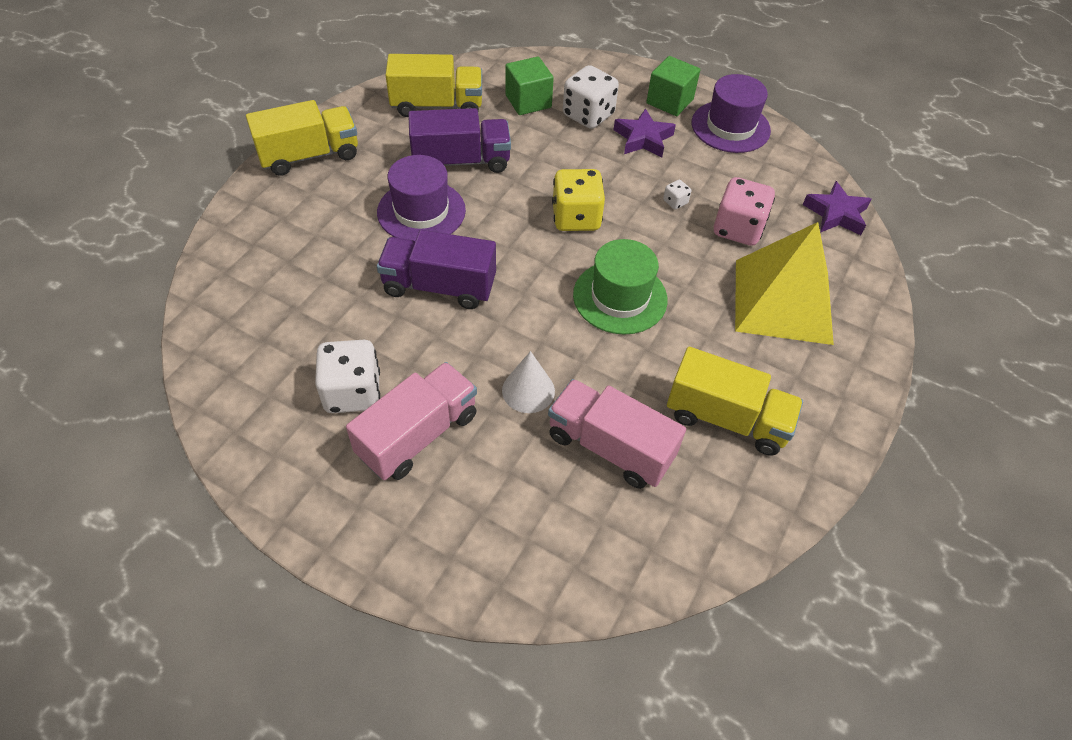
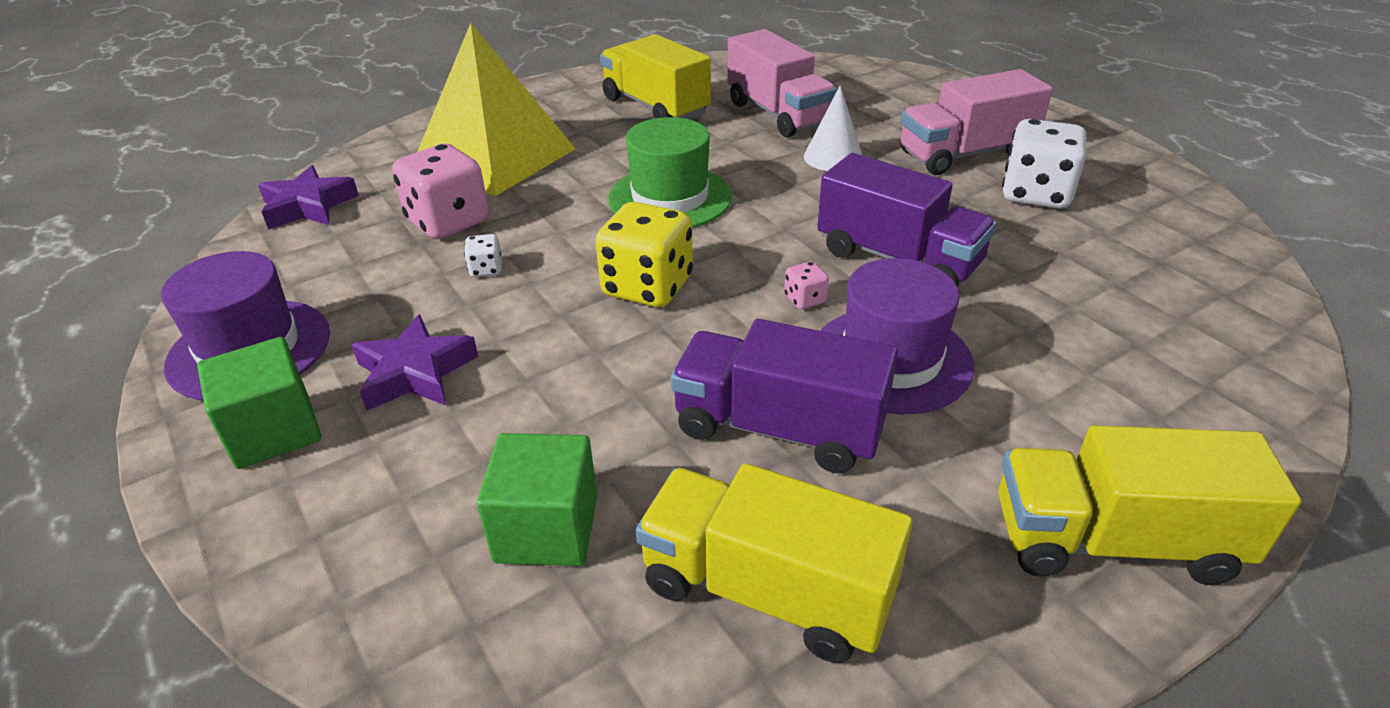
camera: 150 degrees left, 15 degrees down
(483, 236) = (805, 299): none -> pink dice
(588, 115) = (458, 451): white dice -> none

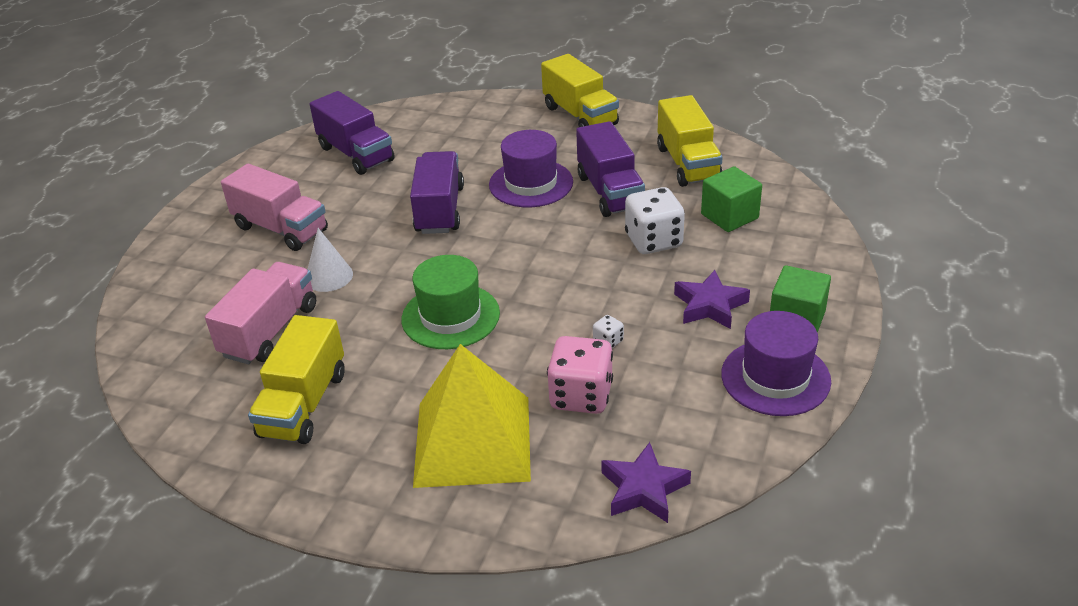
camera: 125 degrees left, 0 degrees up
(647, 287) = (555, 274): yellow dice -> none
(805, 299) = (509, 222): pink dice -> none
(1035, 194) = (320, 191): white dice -> white dice (653, 241)
(1130, 244) = (356, 154): none -> purple truck

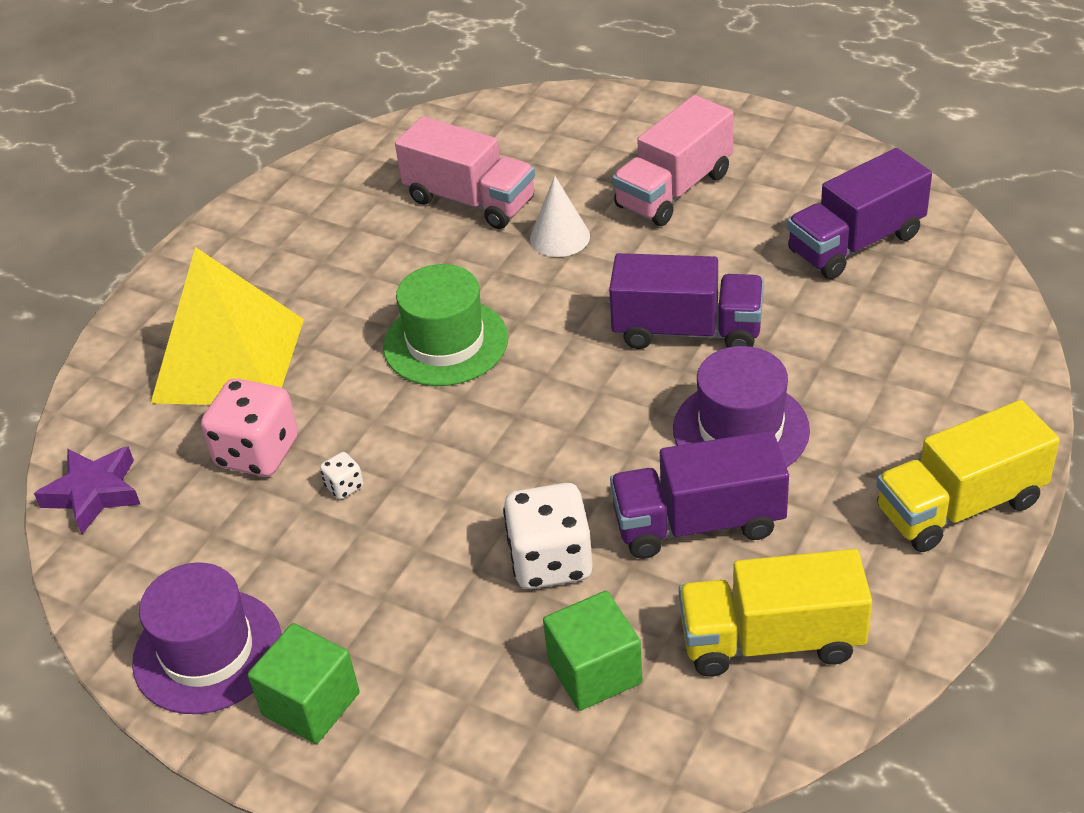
camera: 100 degrees right, 5 degrees up
(304, 404) = (339, 235): yellow truck -> none
(709, 305) = (378, 605): purple star -> none

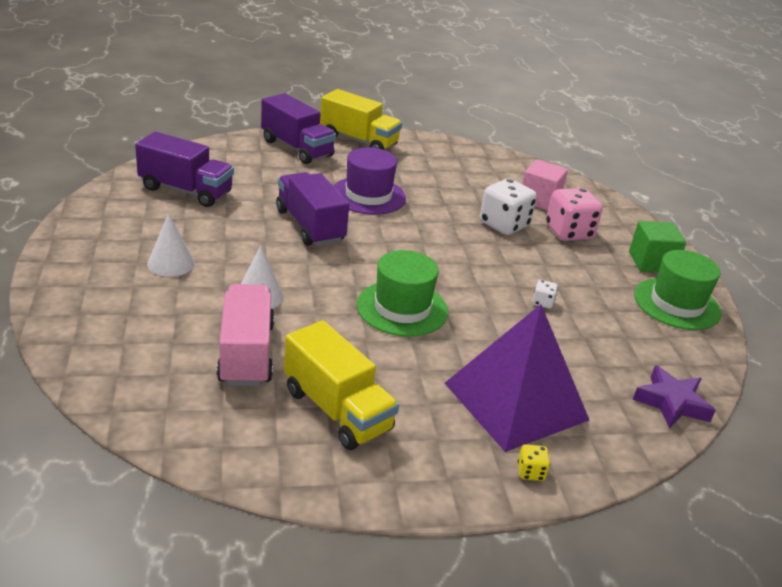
camera: 135 degrees left, 10 degrees down
(149, 321) = (530, 472): none -> yellow dice
(207, 651) = (676, 304): purple hat -> green hat
(228, 360) = (516, 401): yellow pyramid -> purple pyramid
(257, 453) = (563, 347): pink dice -> pink dice (569, 232)
(594, 671) = (539, 200): green cube -> pink cube
(674, 190) = (171, 263): pink truck -> white cone
(698, 523) = (437, 194): purple truck -> purple truck (297, 148)
(771, 640) = (474, 167): yellow truck -> yellow truck (337, 410)

